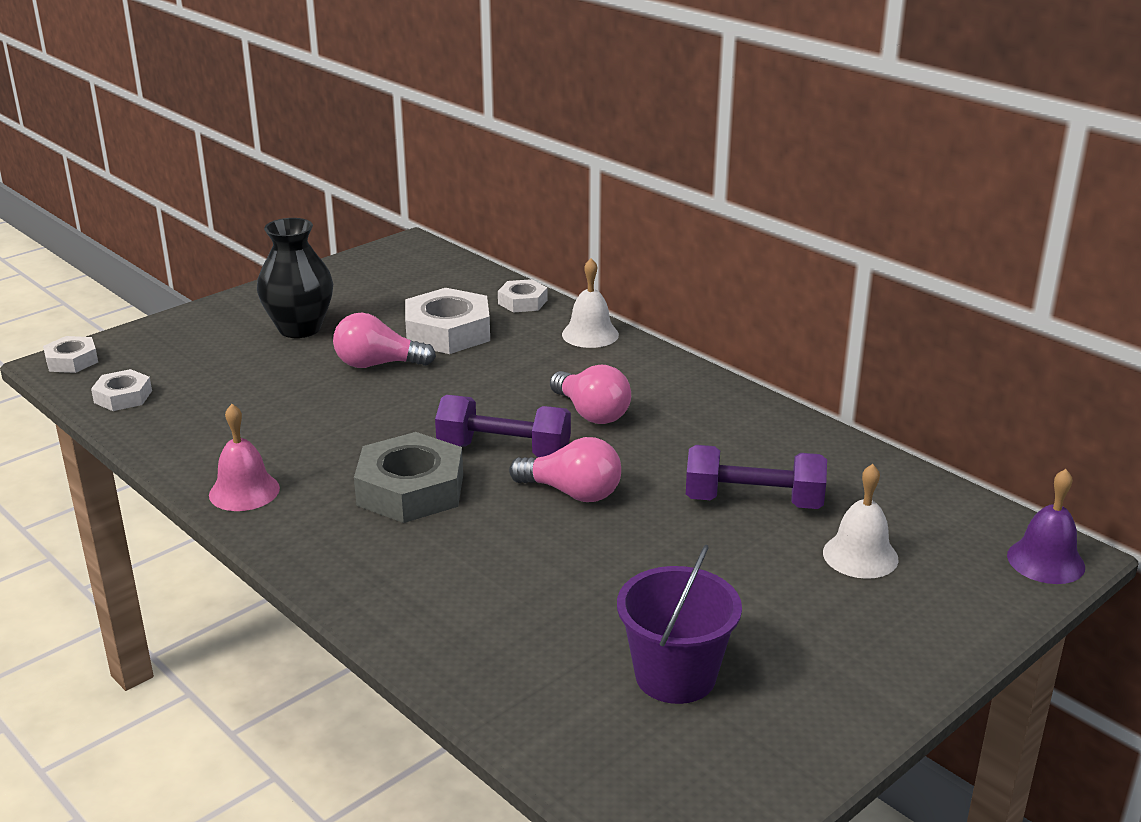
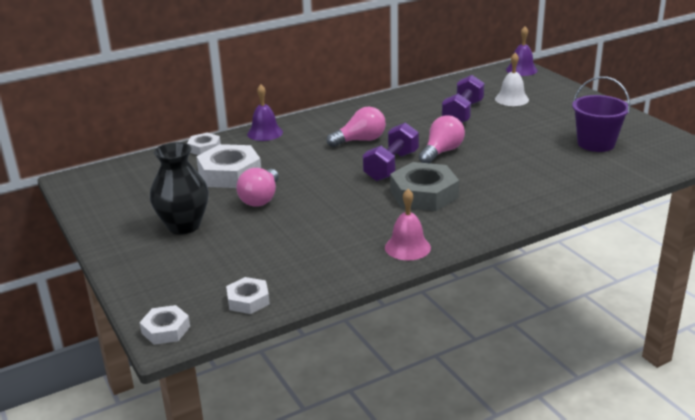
camera: 75 degrees left, 0 degrees up
(590, 334) = (265, 133): white bell -> purple bell

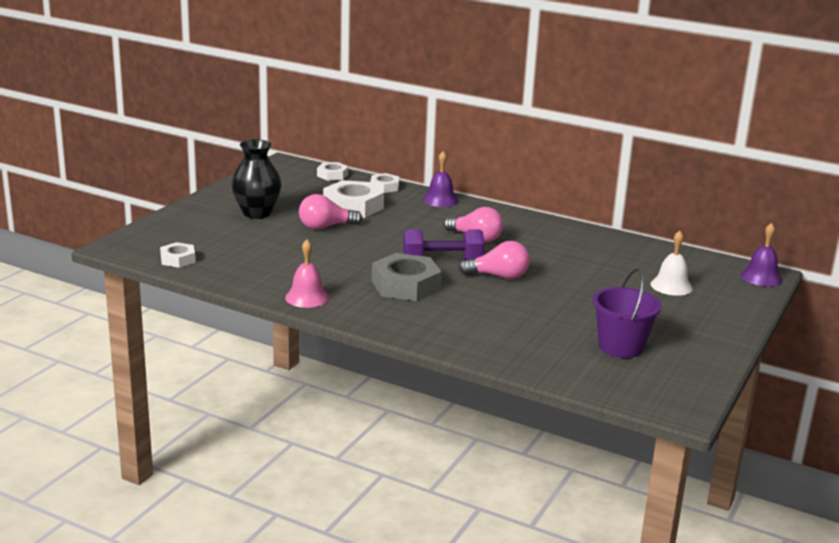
camera: 55 degrees right, 5 degrees down
(166, 330) = (121, 244): white nut -> white nut (332, 175)
(462, 113) = (599, 269): purple dumbbell -> none

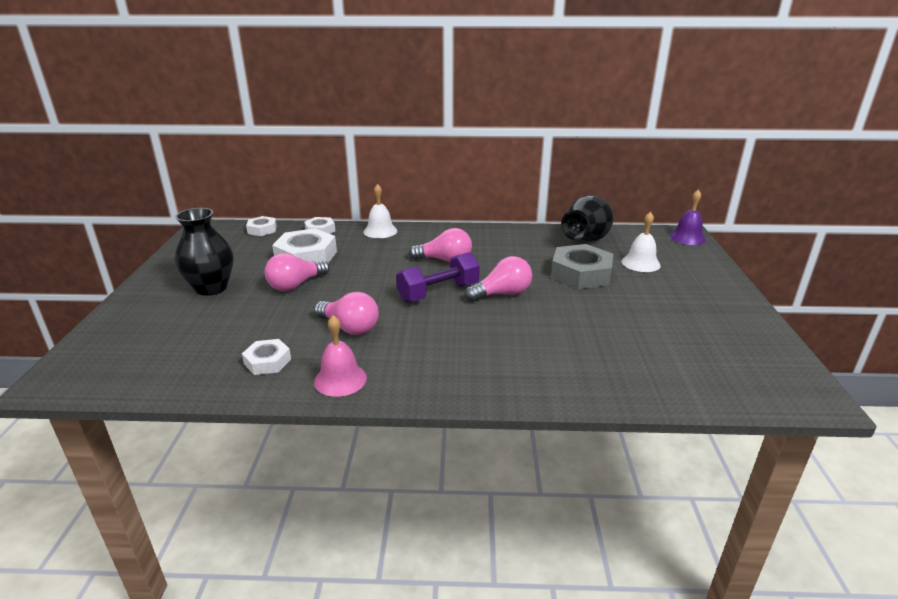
camera: 25 degrees left, 5 degrees up
(178, 259) = (149, 374): white nut -> white nut (267, 361)
(343, 267) = (349, 327): none -> pink light bulb
(405, 285) = (429, 330): grey nut -> grey nut (581, 274)
(440, 200) = (380, 231): purple bell -> white bell
(621, 347) = (680, 338): purple bucket -> none
(641, 254) = (585, 240): none -> black vase

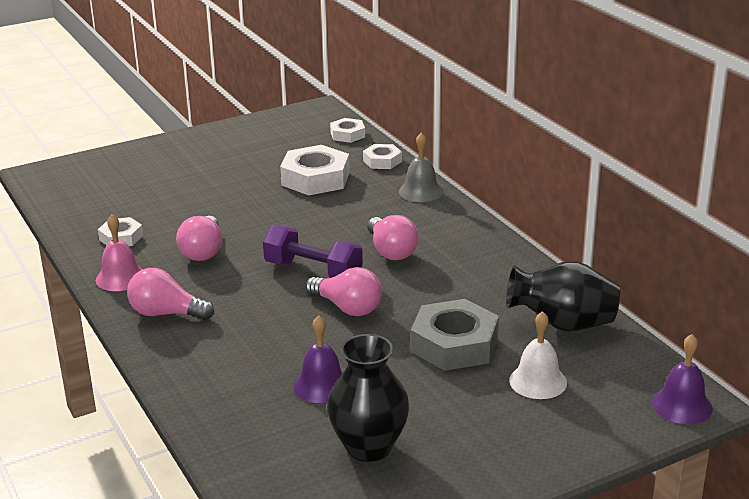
camera: 60 degrees right, 0 degrees up
(211, 288) = (210, 165): black vase -> black vase (369, 447)
(296, 285) = (253, 197): pink light bulb -> pink light bulb (166, 313)
(380, 231) = (421, 191): white bell -> grey bell
(596, 330) = (321, 385): none -> purple bell

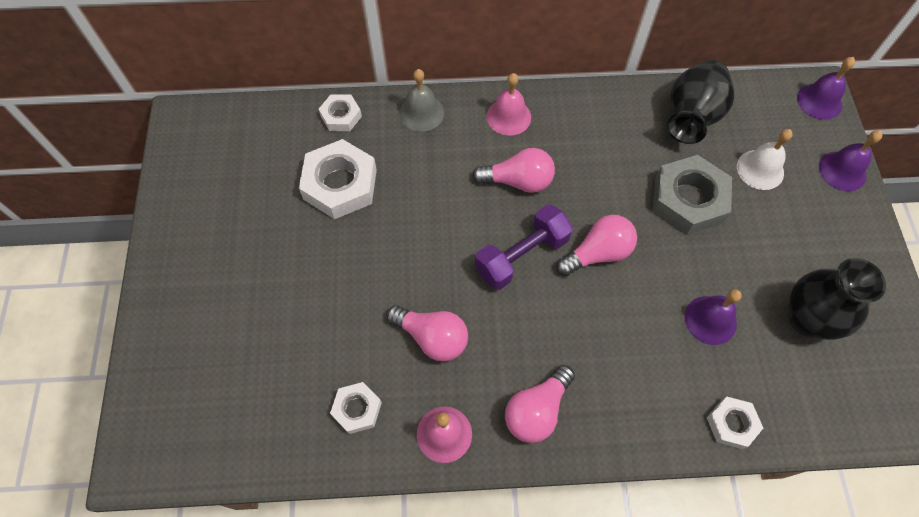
camera: 65 degrees left, 35 degrees up
(347, 135) = (263, 120): white nut -> white nut (732, 424)
(458, 230) = (508, 116): none -> pink bell
(594, 439) = (842, 171): none -> purple bell

